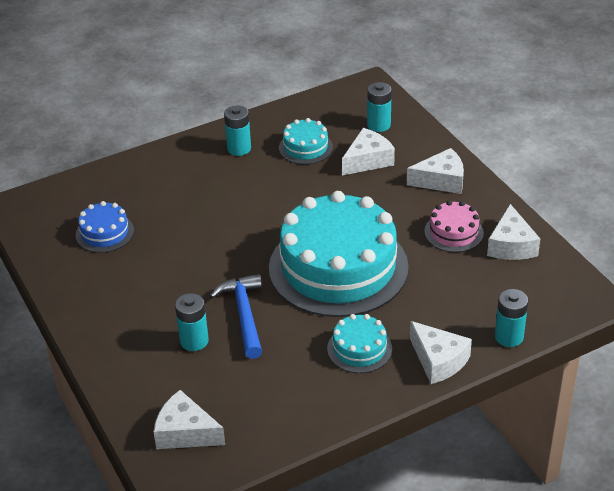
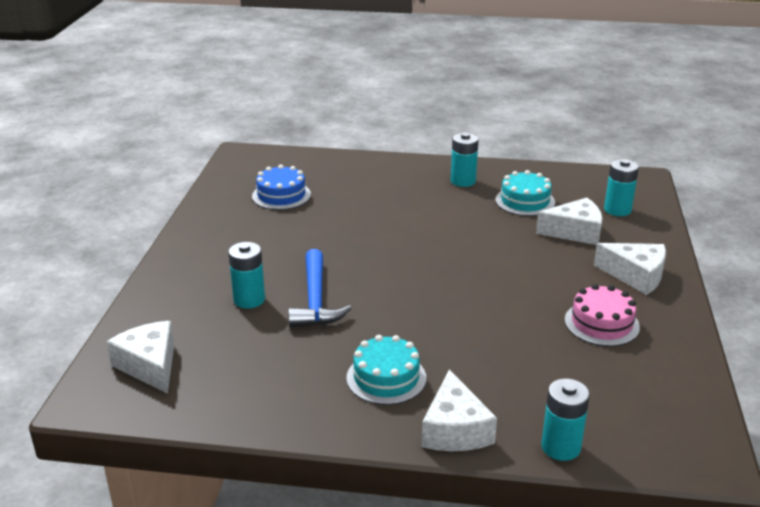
camera: 35 degrees right, 10 degrees down
(244, 315) = (315, 300): blue hammer -> blue hammer turned 150 degrees clockwise
(338, 267) = (447, 302): turquoise cake -> none
(511, 245) = (657, 362): white cheese -> none

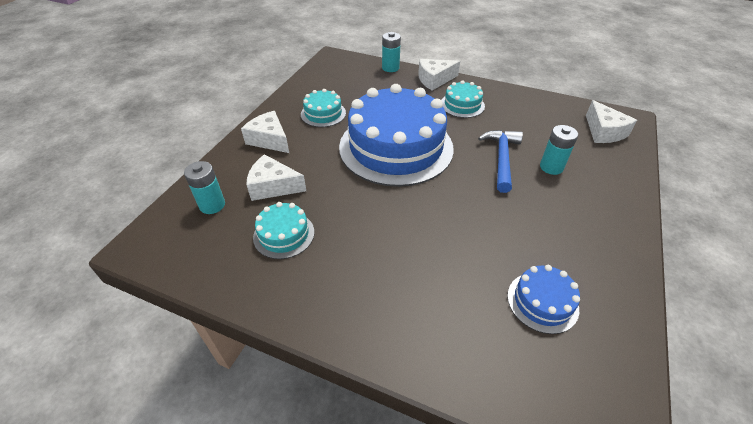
camera: 165 degrees left, 15 degrees up
(455, 429) = (434, 80): white cheese -> white cheese turned 120 degrees counterclockwise
(463, 181) = (325, 284): turquoise battery -> none
(463, 292) = (396, 147): none -> blue cake
(601, 323) = (323, 113): pink cake -> turquoise cake

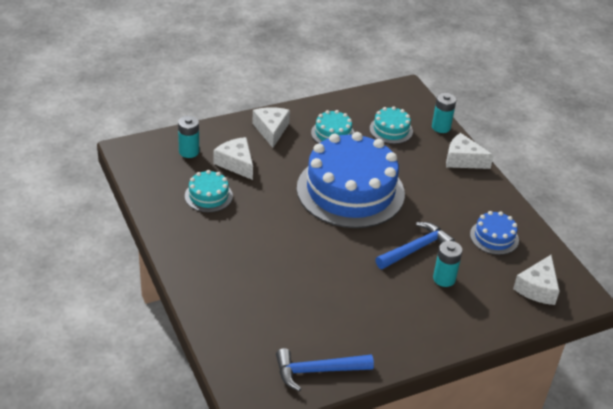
camera: 40 degrees right, 5 degrees down
(462, 105) = (452, 194): turquoise cake -> turquoise cake (391, 130)
(542, 302) = (304, 332): blue cake -> blue cake (494, 237)
(609, 332) = (317, 371): none -> blue hammer

